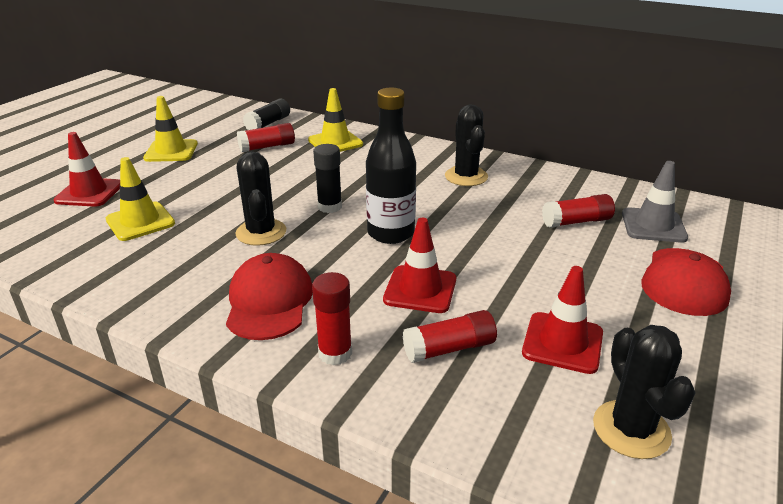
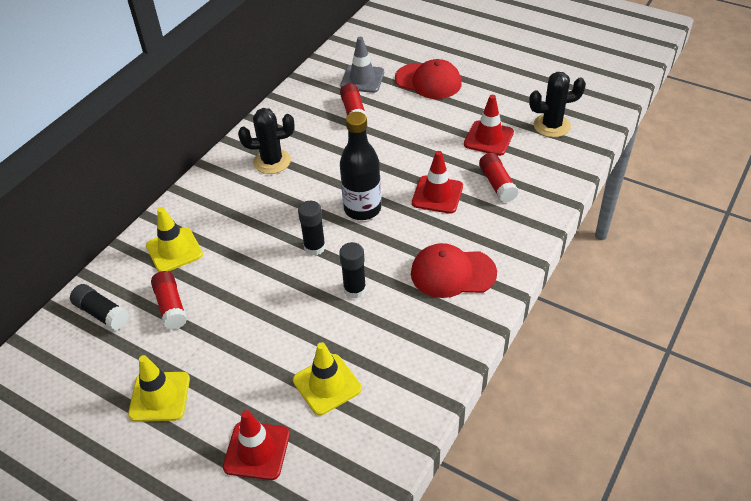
camera: 85 degrees left, 15 degrees up
(261, 232) = (355, 289): black cactus -> black glue stick
(335, 353) = (505, 235): red glue stick -> none

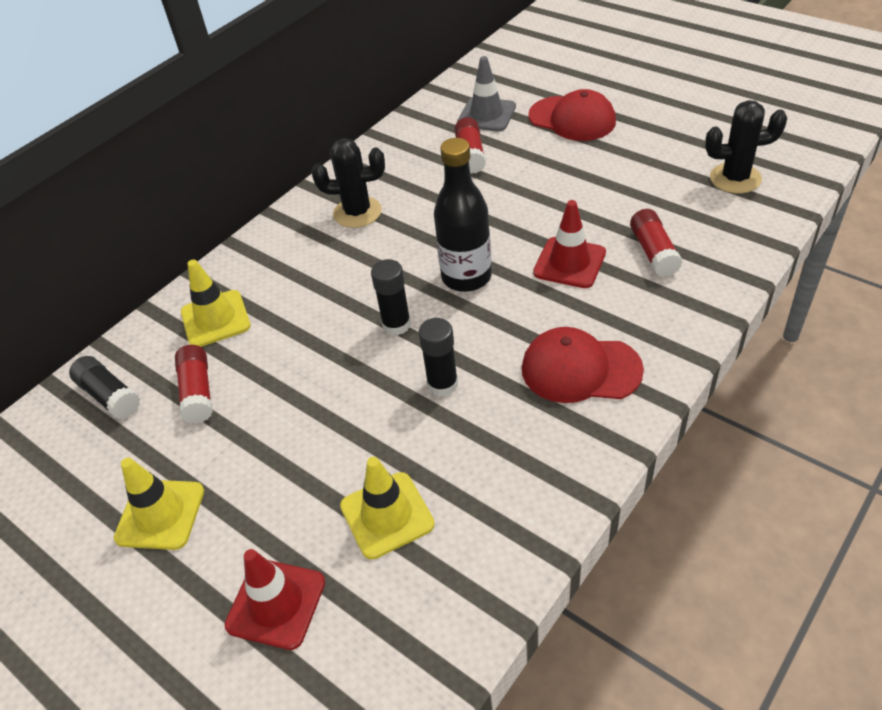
camera: 10 degrees right, 0 degrees up
(488, 138) = (646, 192): red traffic cone -> none

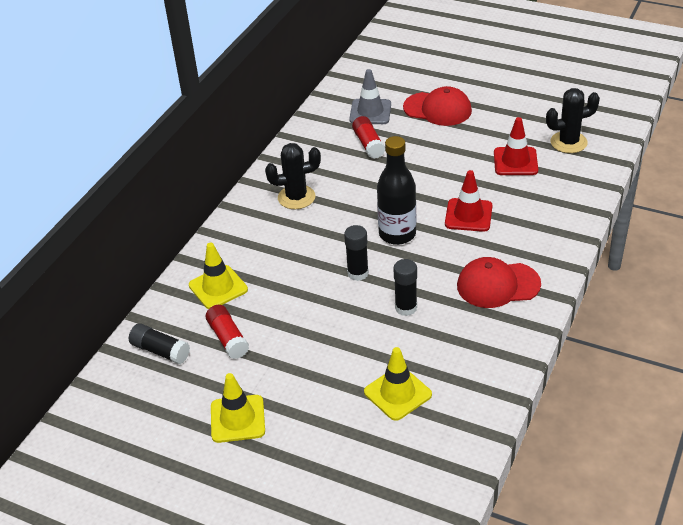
camera: 15 degrees left, 5 degrees down
(276, 603) = (343, 456): red traffic cone -> red traffic cone (515, 161)
(653, 252) = (525, 201): red glue stick -> none

